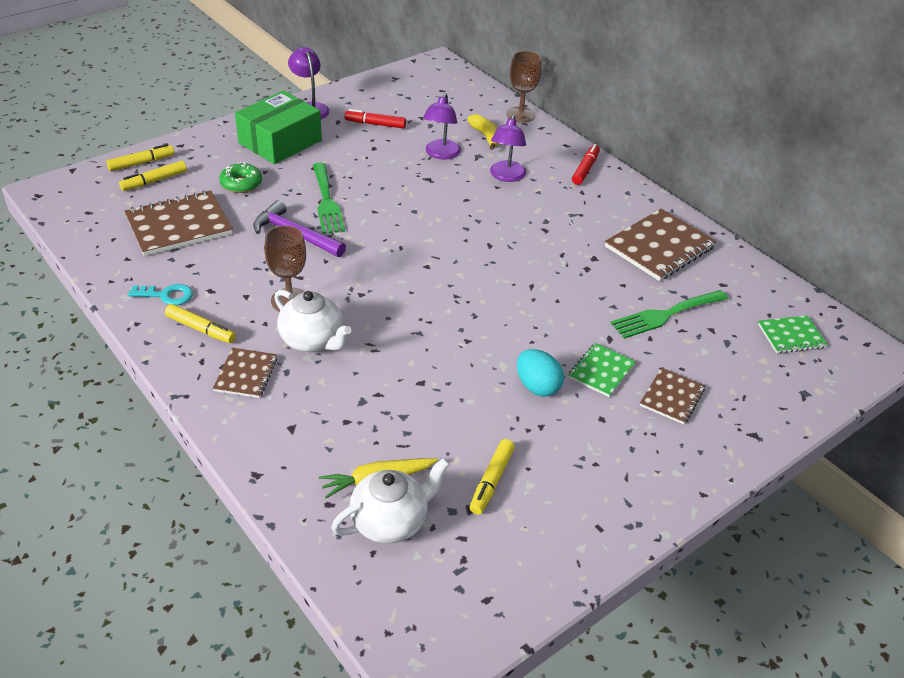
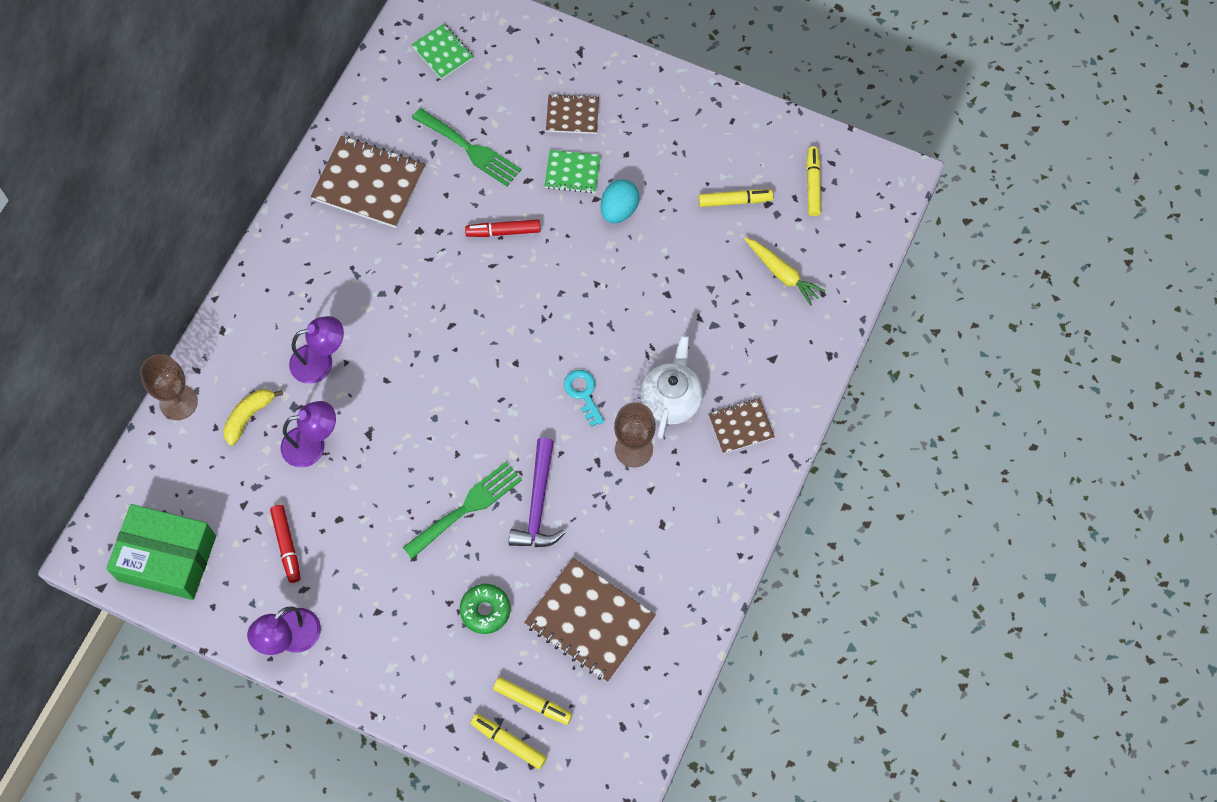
camera: 115 degrees left, 25 degrees up
(166, 295) = (691, 557): turquoise key -> turquoise key (583, 394)
(201, 329) = (714, 497): yellow marker -> yellow marker (812, 184)
(280, 142) = (382, 624): green box -> green box (167, 558)
(391, 521) = (811, 246): white teapot -> none
(585, 169) = (263, 293): red marker -> red marker (503, 232)

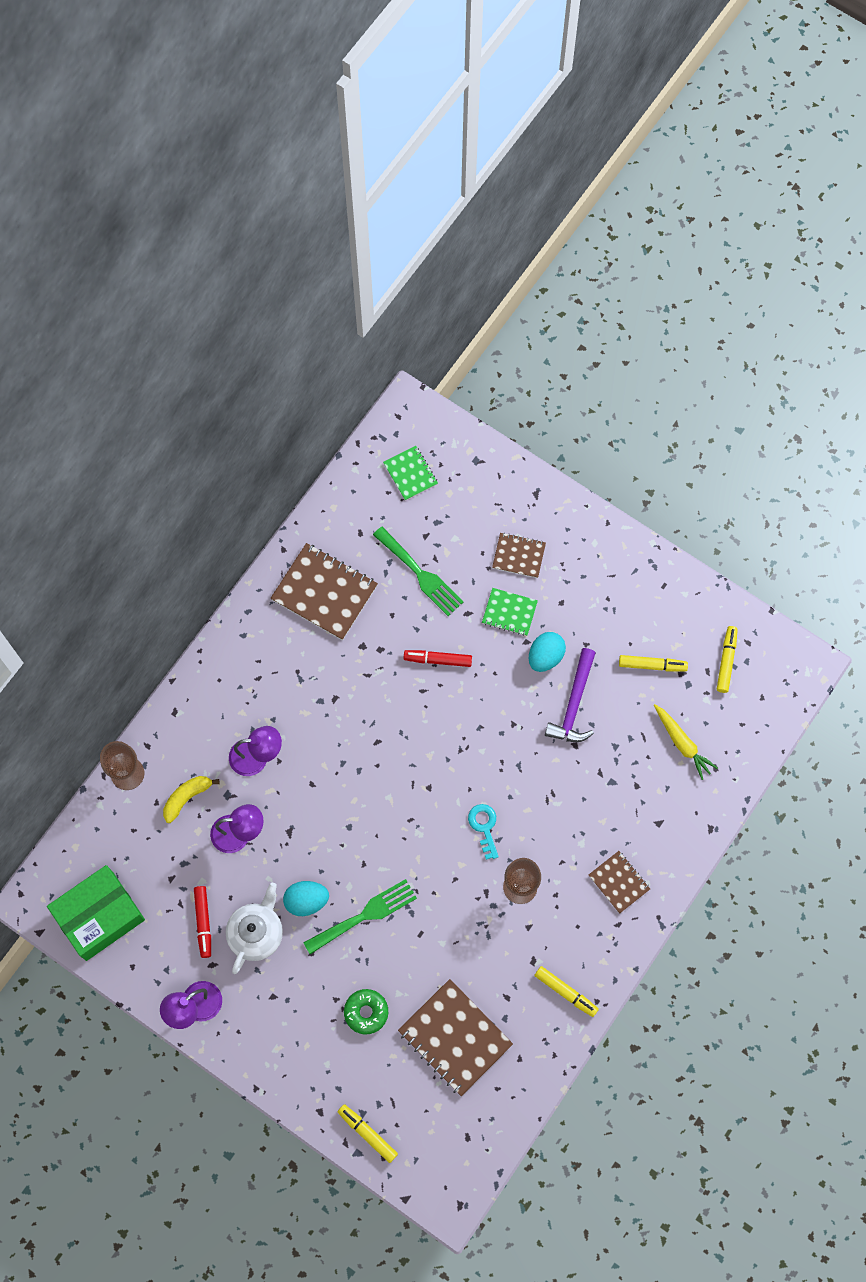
camera: 10 degrees right, 5 degrees up
(167, 558) = (99, 916): green box -> green box turned 60 degrees counterclockwise
(399, 503) = (306, 901): none -> turquoise egg
(532, 702) = (394, 1102): yellow marker -> yellow marker (565, 992)
(538, 504) = (427, 923): purple hammer -> purple hammer (574, 704)
(671, 400) = (561, 846): white teapot -> white teapot (256, 933)
(741, 426) = (619, 882): brown notebook -> brown notebook turned 60 degrees clockwise

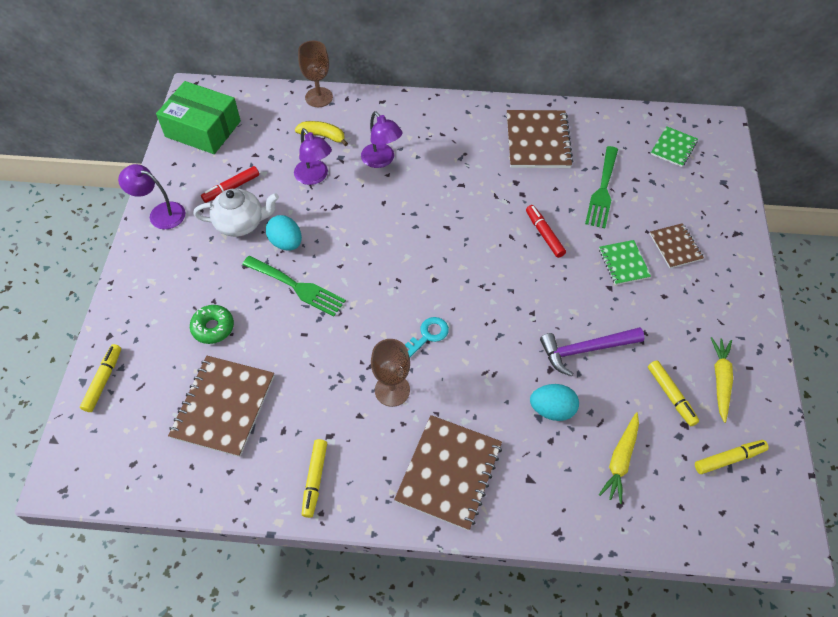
camera: 60 degrees right, 15 degrees down
(545, 656) = (609, 307): turquoise egg -> turquoise egg (552, 409)
(619, 882) = (449, 473): brown notebook -> brown notebook, size x1.79
(661, 617) = (720, 380): none -> yellow carrot

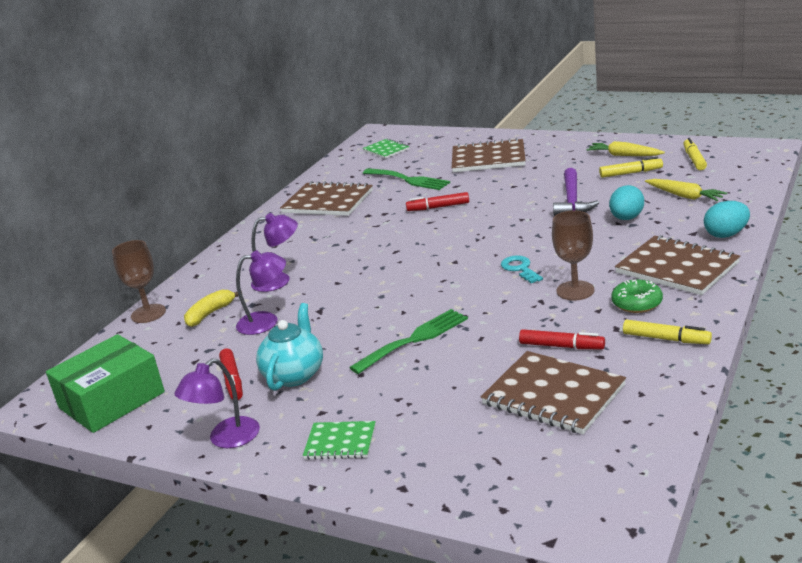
camera: 65 degrees left, 30 degrees down
(103, 380) = (473, 493): yellow marker -> none
(213, 327) = (437, 400): green donut -> green donut (637, 303)
(241, 224) = (294, 374): white teapot -> turquoise teapot
(286, 243) = (347, 344): turquoise egg -> turquoise egg (726, 234)
(296, 398) = (561, 346): none -> red marker
(623, 263) = (492, 178): green notebook -> green notebook (340, 442)
(675, 247) = (488, 158): brown notebook -> brown notebook, size x1.79

